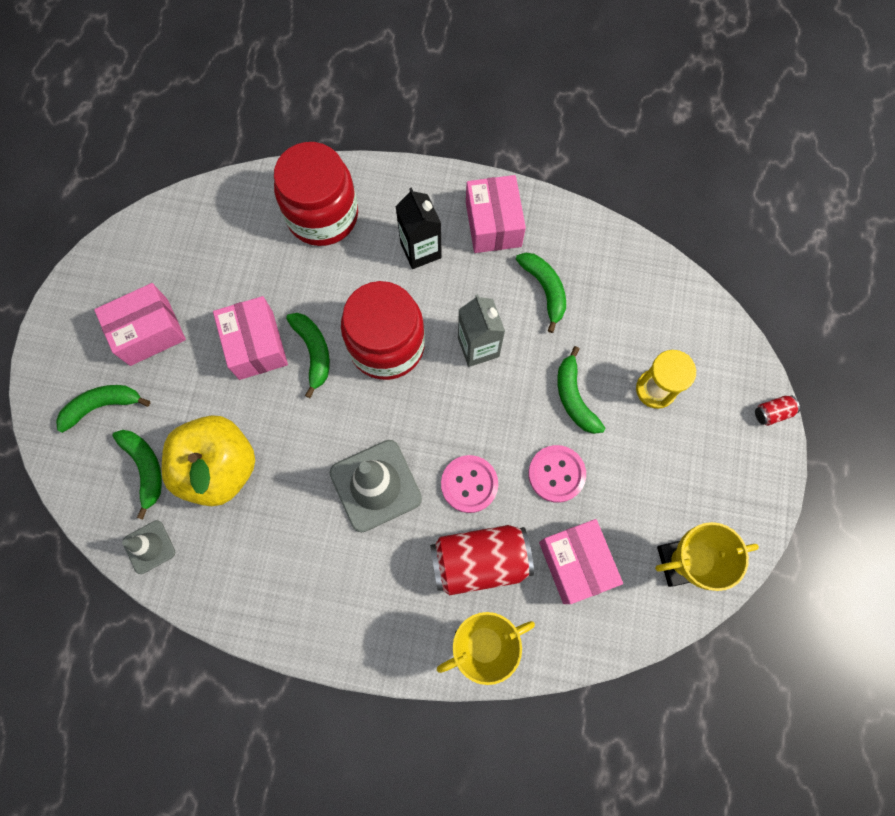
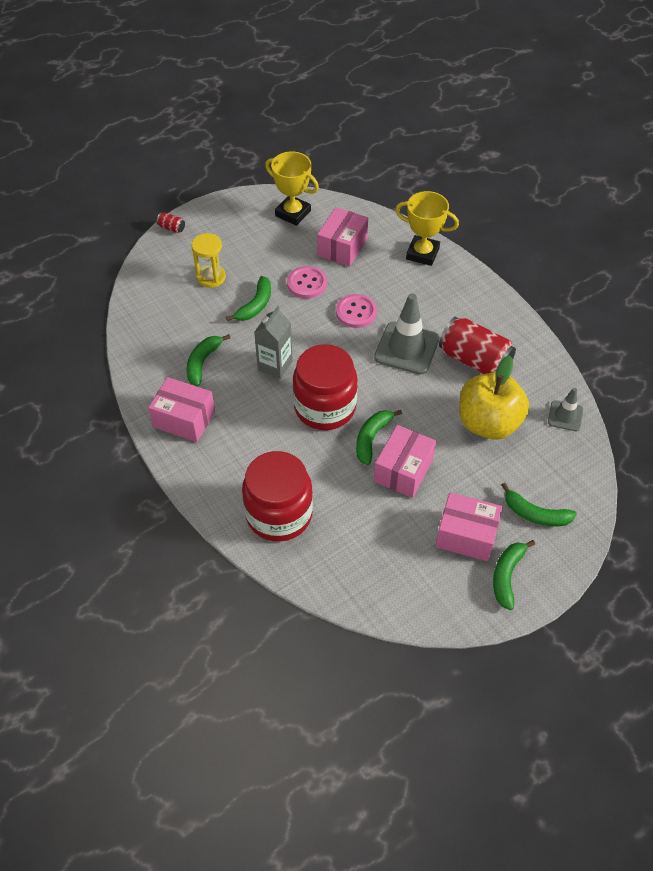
camera: 135 degrees left, 20 degrees down
(145, 468) = (535, 457): green banana -> green banana (507, 575)
(420, 250) = (244, 441): black carton -> none
(480, 561) = (388, 281): red can -> red can (474, 360)
(493, 224) = (184, 419): pink box -> pink box turned 75 degrees clockwise

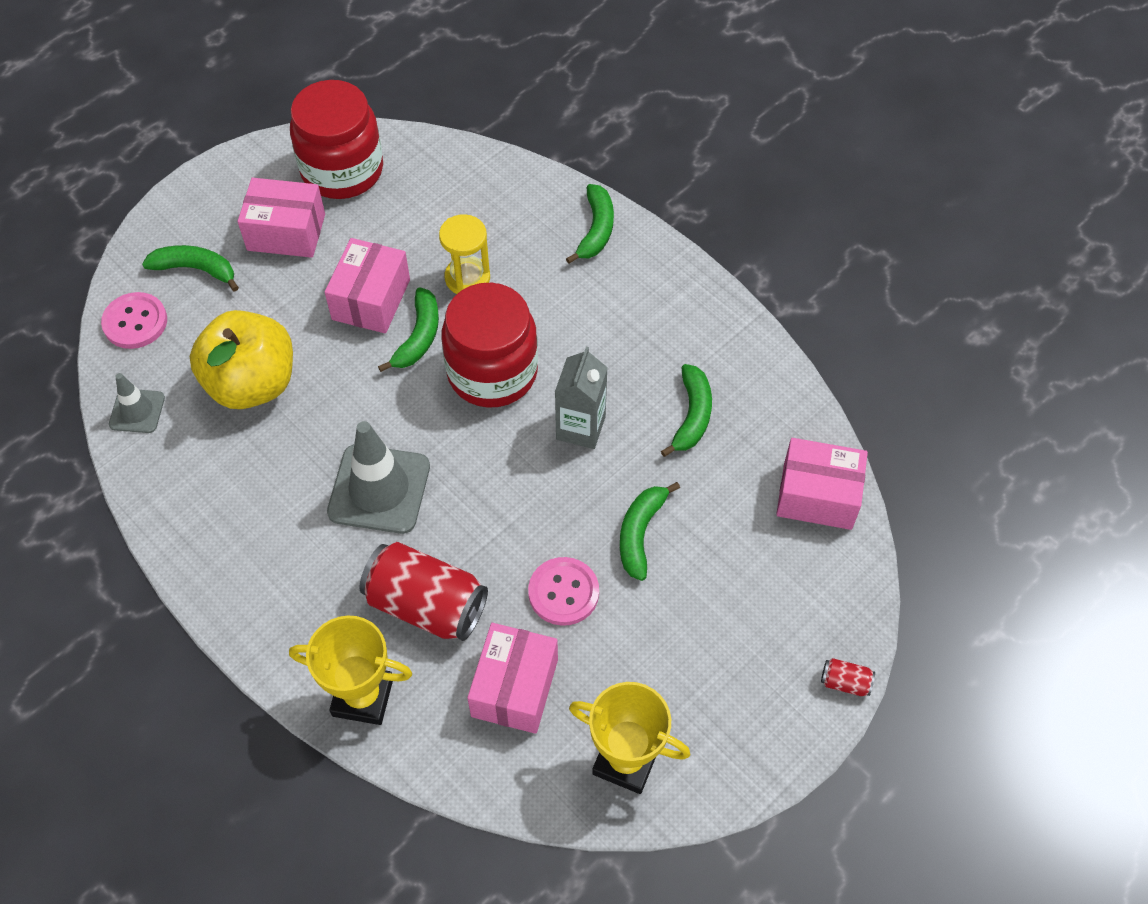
camera: 170 degrees right, 5 degrees up
(184, 419) = (688, 326): pink box -> pink box (817, 496)
(211, 277) = (733, 579): yellow hourglass -> yellow hourglass (467, 278)
(279, 514) = (525, 223): red jar -> red jar (342, 170)
(356, 312) = (469, 545): pink button -> pink button (135, 322)
(474, 360) = (270, 484): red can -> red can (426, 605)
(507, 575) = (237, 195): green banana -> green banana (596, 230)

